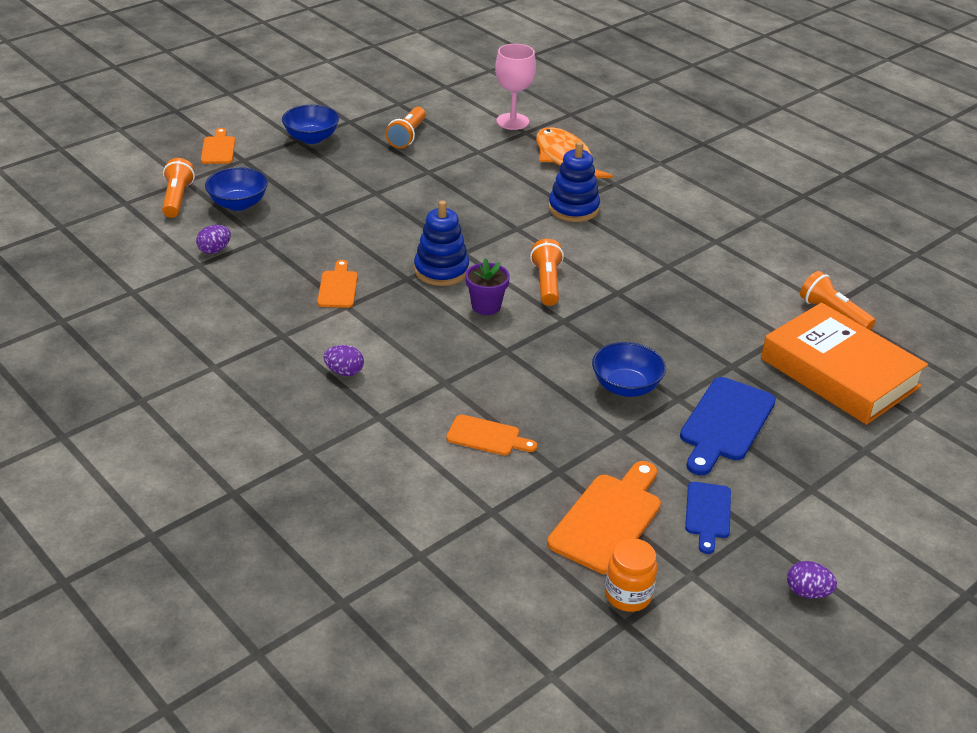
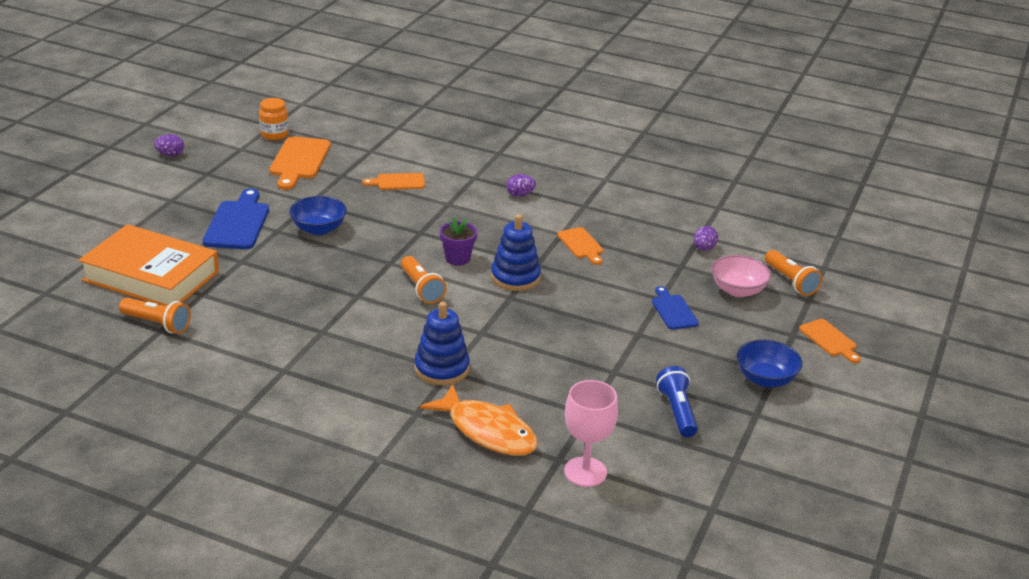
camera: 155 degrees right, 5 degrees down
(238, 204) = (738, 290): blue bowl -> pink bowl
(407, 136) = (677, 411): orange flashlight -> blue flashlight
(707, 513) = (238, 175): blue cutting board -> blue cutting board (673, 310)

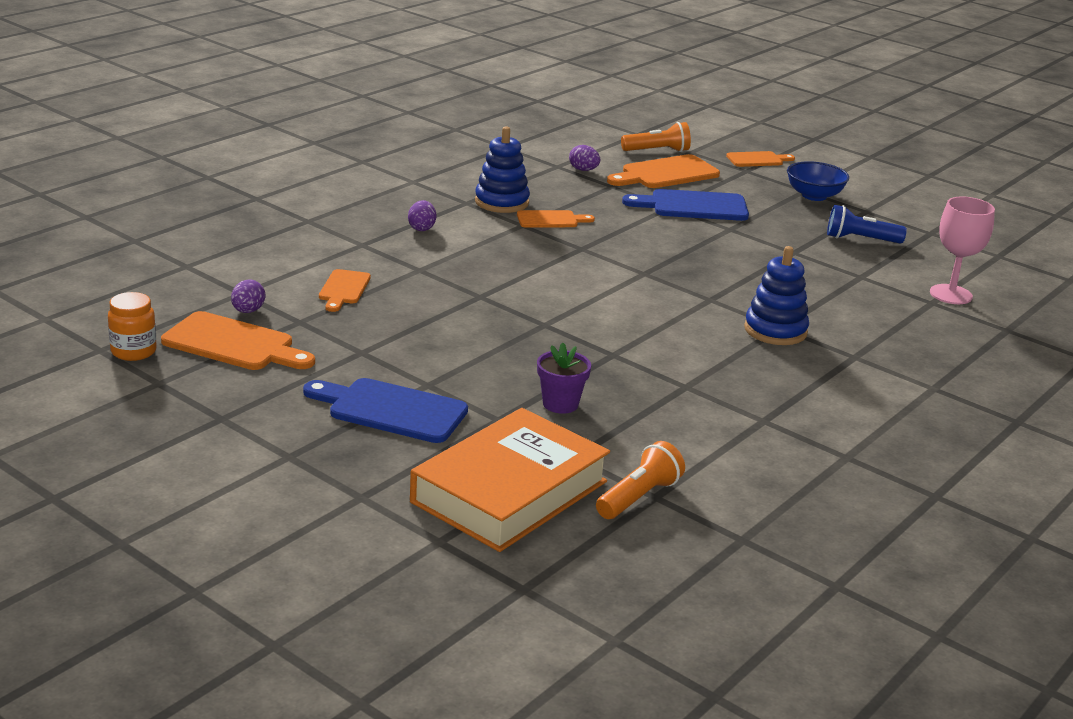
camera: 75 degrees left, 5 degrees down
(170, 154) = (131, 443): purple egg -> purple egg (248, 311)
(319, 229) = (439, 356): blue bowl -> none
(421, 289) = (610, 315): orange flashlight -> none
(457, 258) = (552, 285): purple flower pot -> purple flower pot (560, 404)
(488, 431) = (887, 326): orange fish -> none
(515, 277) = (605, 263): blue stacking toy -> blue stacking toy (502, 202)
(673, 310) = (693, 206): blue cutting board -> blue cutting board, size x1.67
(738, 290) = (665, 173): pink bowl -> orange cutting board

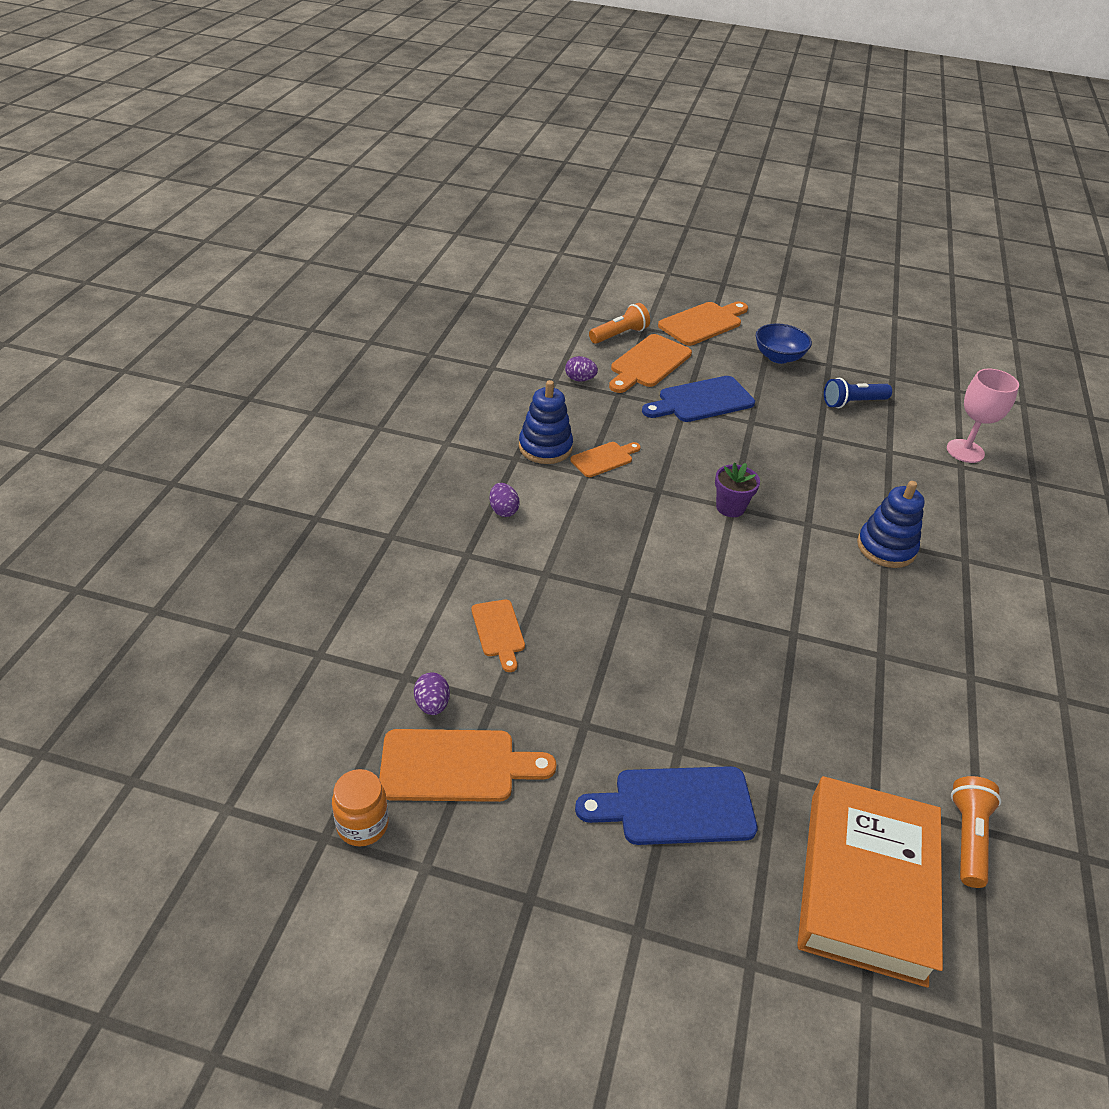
camera: 25 degrees left, 15 degrees up
(560, 404) = (807, 727): purple flower pot -> purple flower pot (730, 507)
(757, 160) = (703, 323): orange cutting board -> orange cutting board, size x1.67

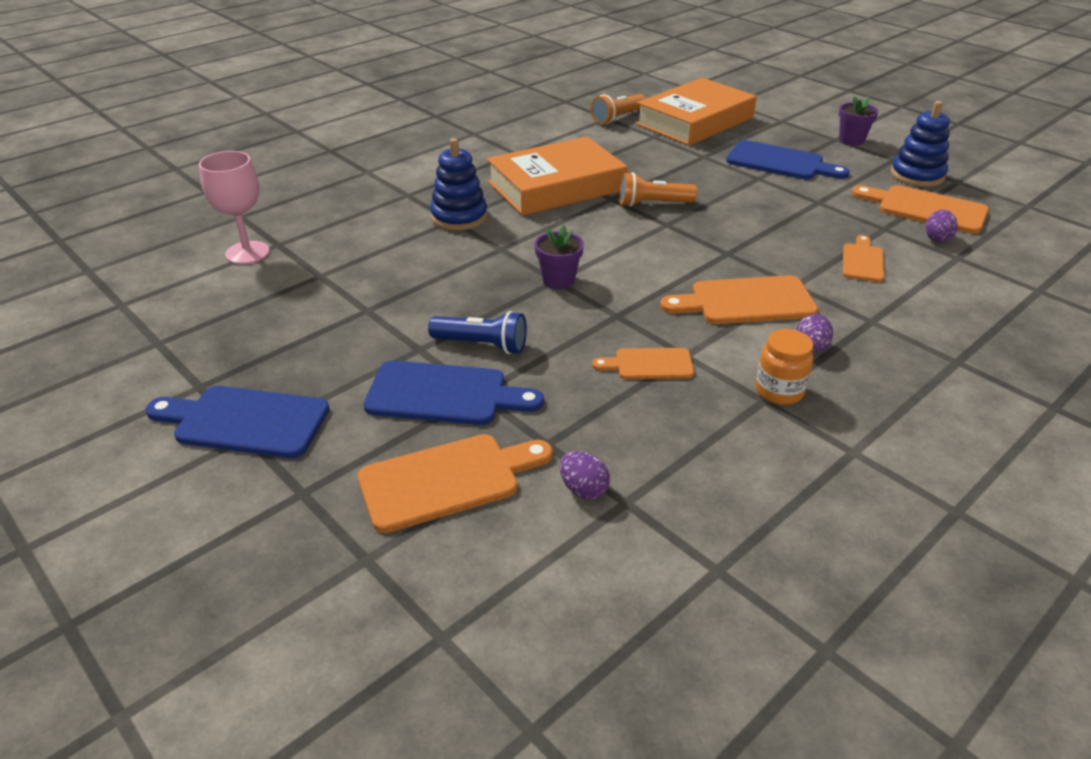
camera: 145 degrees left, 5 degrees down
(362, 825) = (1000, 204): orange jar -> orange jar (779, 391)
(545, 447) = (715, 401): blue stacking toy -> blue stacking toy (917, 175)
(613, 938) = (851, 140): none -> purple flower pot
(619, 335) = (429, 560): orange flashlight -> orange flashlight (653, 204)
(703, 323) = (256, 531): orange cutting board -> orange cutting board (745, 301)
(778, 357) = (245, 421): blue bowl -> blue cutting board
(852, 403) = (265, 330): blue flashlight -> blue flashlight (482, 345)
(863, 631) = (556, 186): none -> orange book

